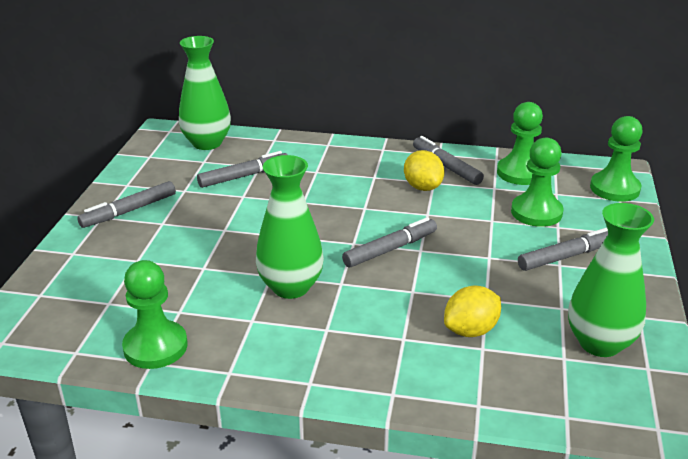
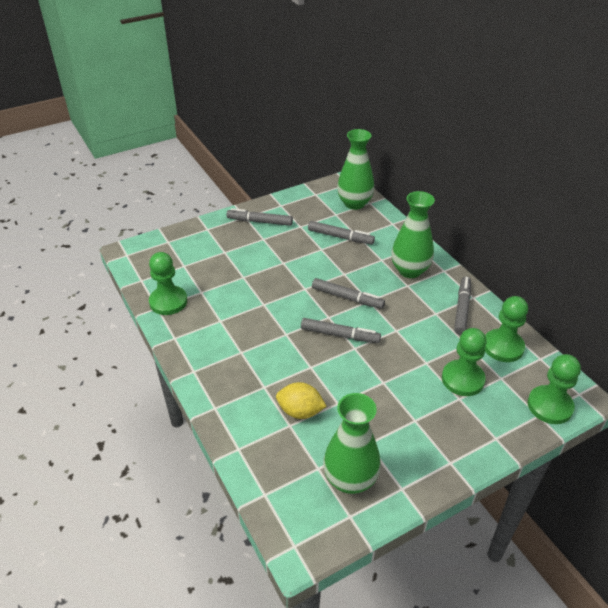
camera: 50 degrees right, 10 degrees up
(291, 287) = (261, 317): green vase -> green vase (410, 270)
(422, 187) = (423, 312): yellow lemon -> none
(566, 256) = (427, 419): grey marker -> grey marker (347, 298)

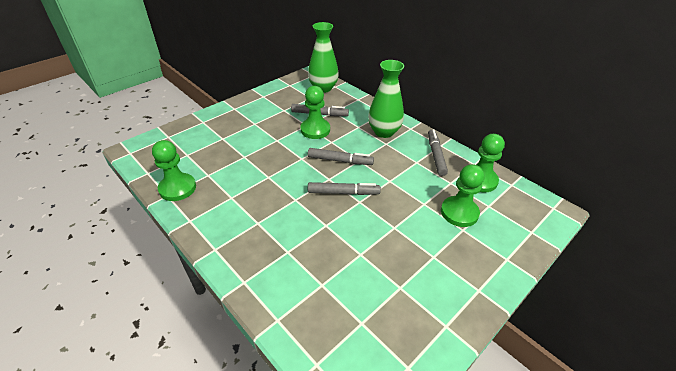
camera: 15 degrees left, 0 degrees up
(260, 222) = (248, 110): grey marker -> none
(300, 411) = (328, 269): yellow lemon -> none
(350, 479) = (396, 328): green vase -> none
(549, 406) = (536, 222): green pawn -> green pawn (315, 130)

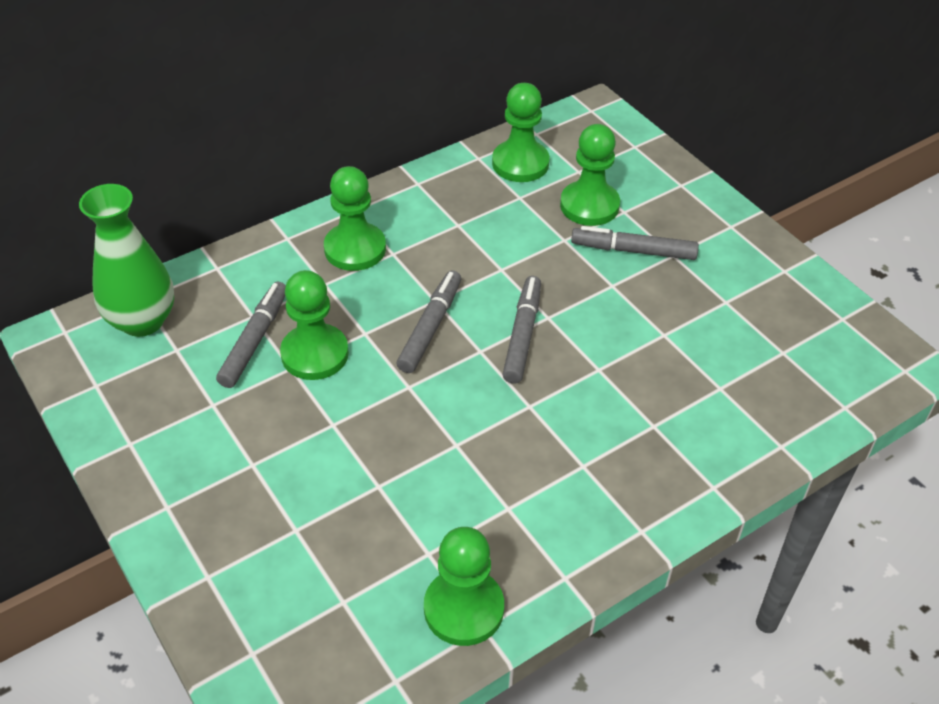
camera: 80 degrees left, 5 degrees up
(384, 132) = (355, 249): green vase -> green pawn
(436, 155) = (445, 196): grey marker -> grey marker (633, 251)

